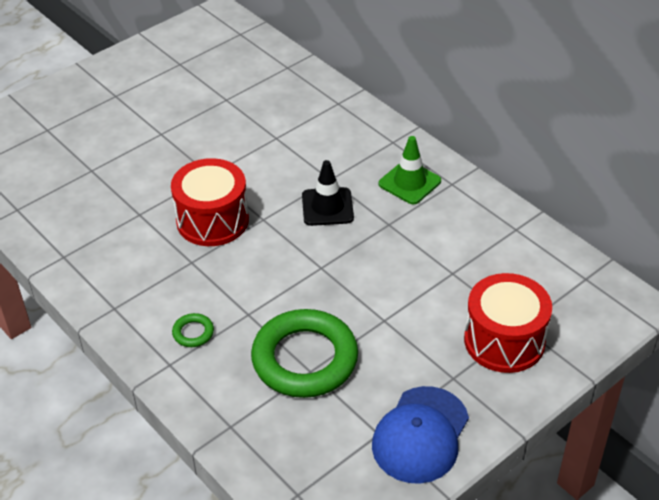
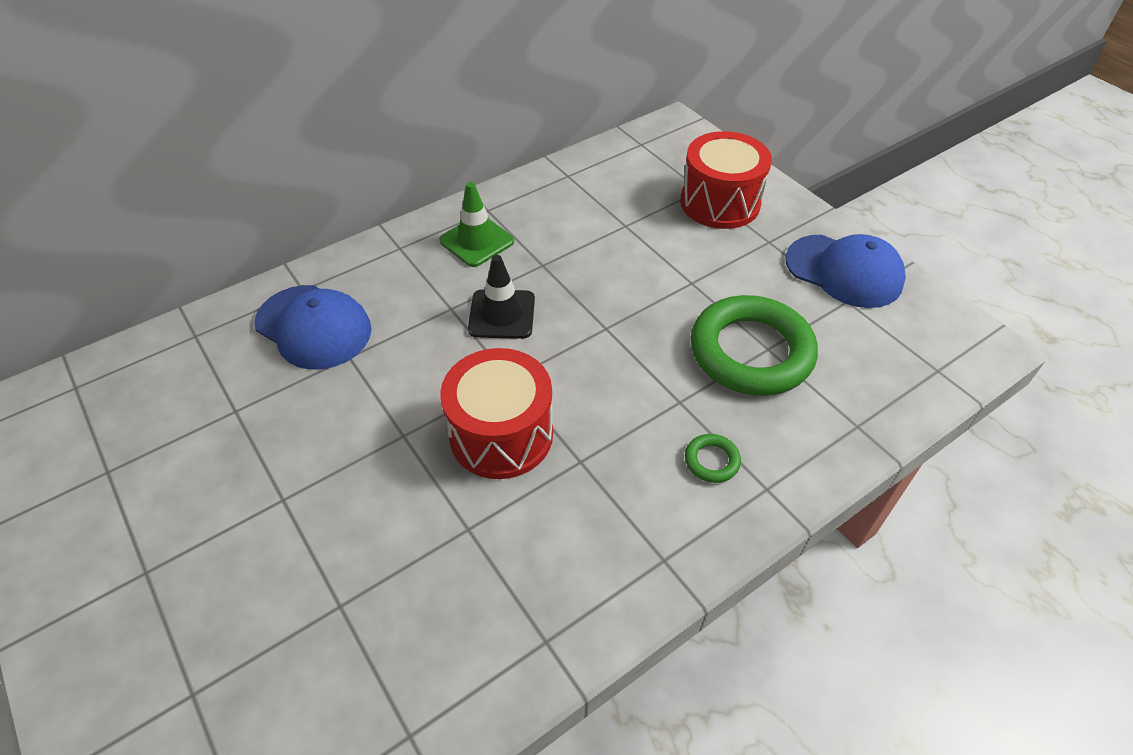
camera: 85 degrees left, 5 degrees up
(302, 116) = (313, 327): none -> blue cap

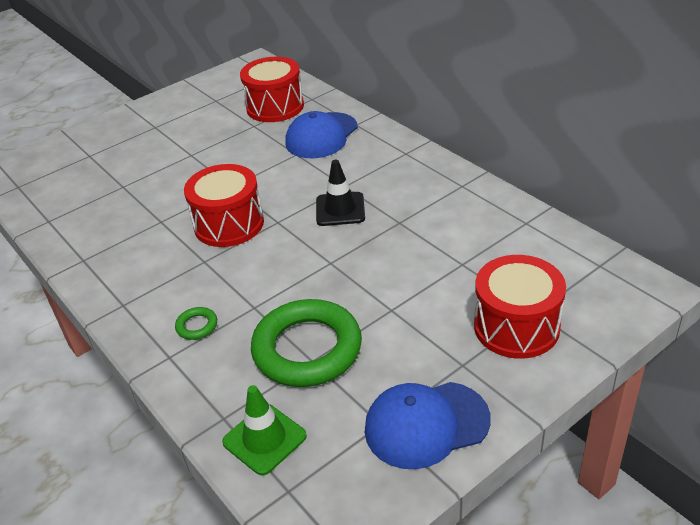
camera: 90 degrees right, 10 degrees down
(190, 382) = (275, 107): none -> red drum
(477, 241) = (420, 186): green traffic cone -> green traffic cone (264, 439)
(844, 271) = (426, 424): blue cap -> blue cap turned 45 degrees clockwise

